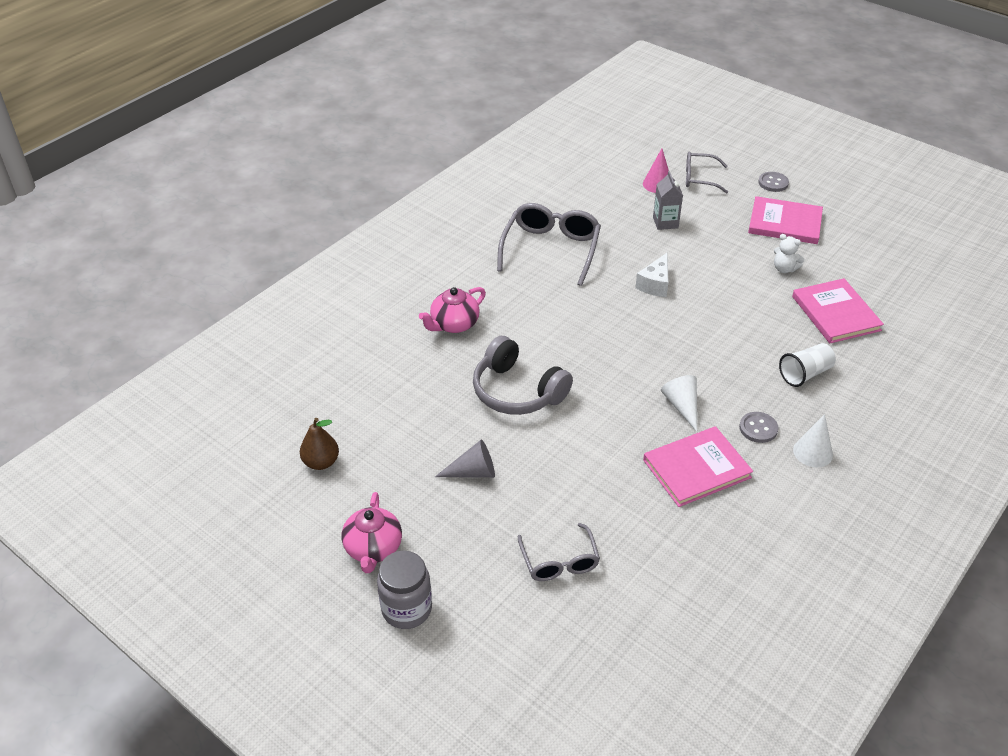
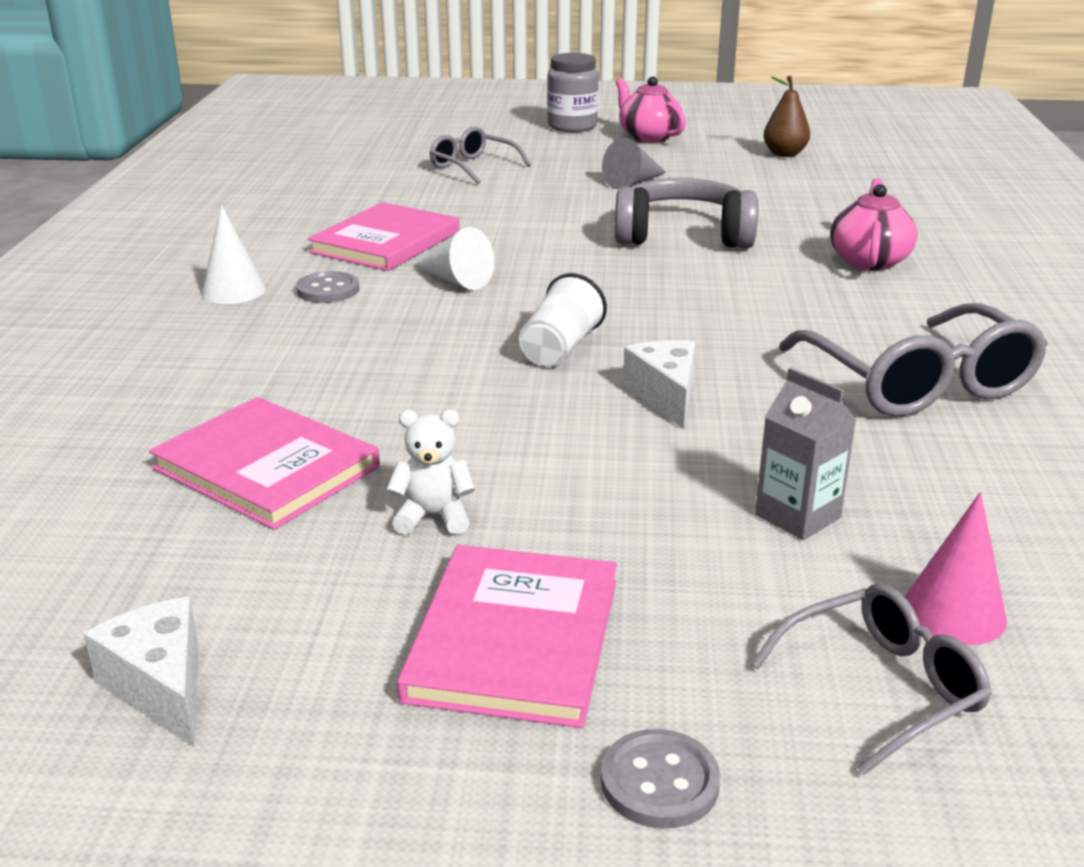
camera: 145 degrees right, 15 degrees down
(785, 223) = (514, 639): pink book -> pink book turned 60 degrees counterclockwise
(805, 374) = (286, 362): white cup -> white cup (560, 348)
(890, 248) = (161, 686): none -> white cheese

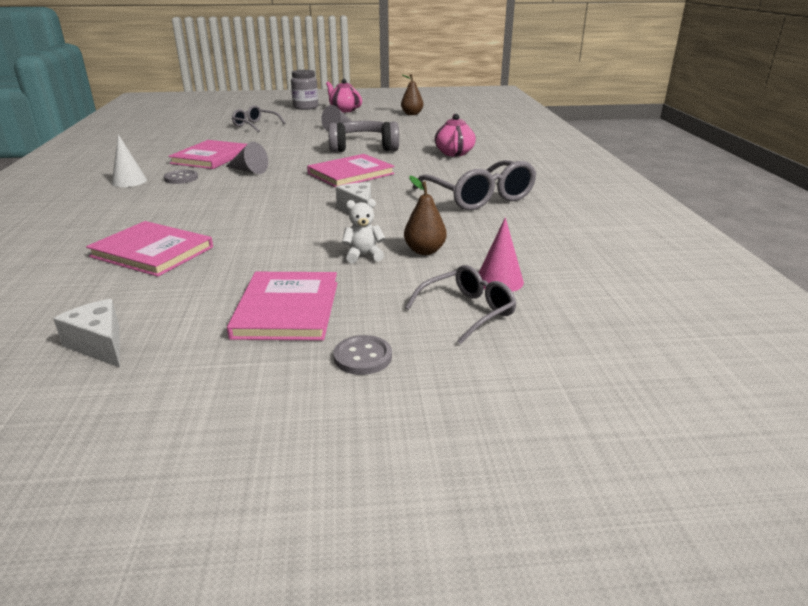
camera: 10 degrees left, 0 degrees up
(433, 516) = (242, 265): white teddy bear -> white teddy bear (363, 256)
(456, 280) = (249, 171): white cone -> grey cone
(560, 348) = (304, 194): white cup -> none
(654, 301) = (351, 174): none -> pink book
(797, 516) = (424, 251): grey carton -> brown pear

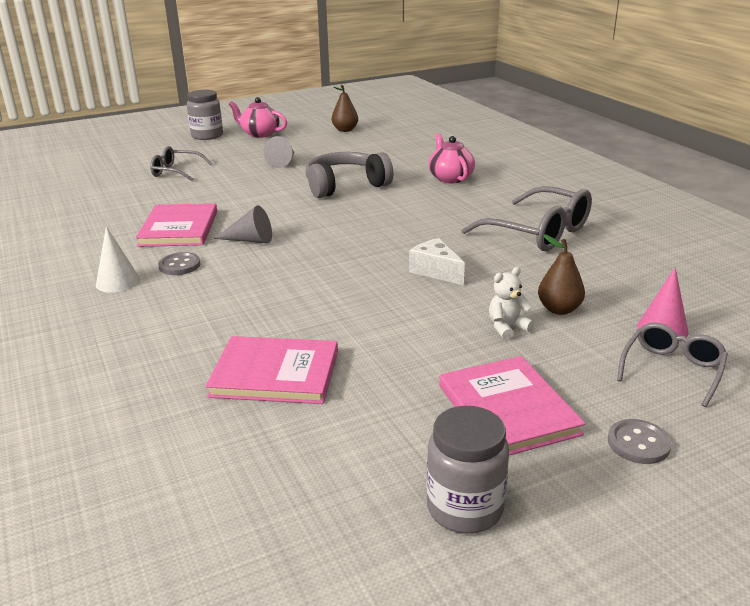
camera: 20 degrees left, 0 degrees up
(100, 345) = (368, 503): white cheese -> none
(162, 366) = (464, 508): none -> grey jar
(351, 174) = (373, 225): pink book -> none

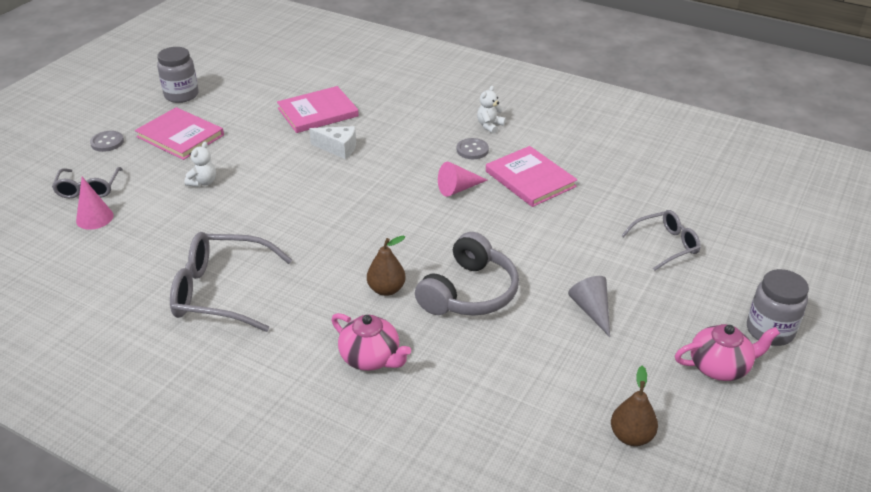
camera: 145 degrees right, 10 degrees up
(118, 282) = (489, 126): white cone -> white teddy bear
(250, 240) = (458, 189): grey cone -> pink cone
(436, 271) = (283, 211): white cheese -> white cheese (338, 148)
(559, 309) = (173, 209): brown pear -> brown pear (386, 289)

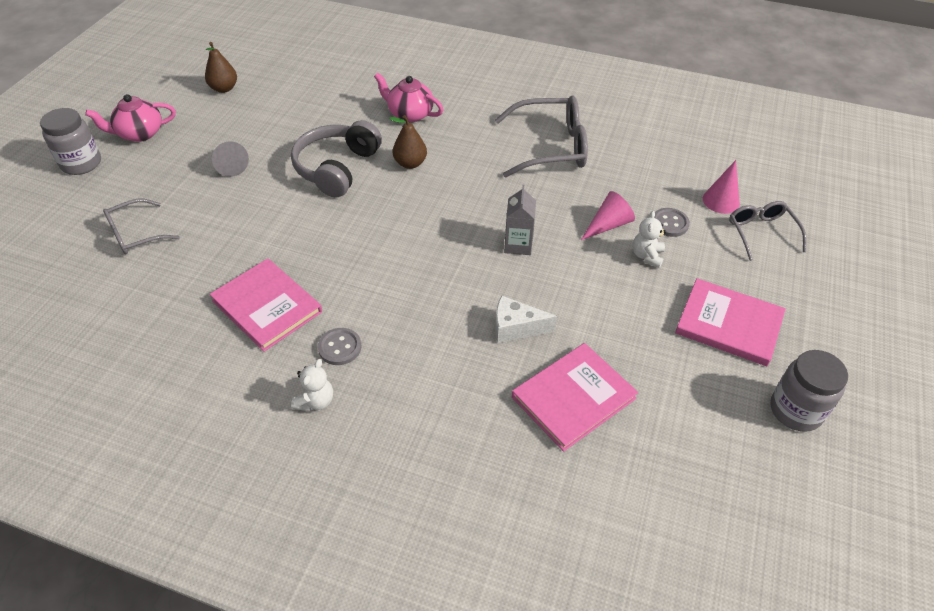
camera: 170 degrees right, 10 degrees up
(107, 142) = (808, 301): grey button -> grey button (669, 223)
(308, 201) = (518, 245): none -> grey carton
(458, 189) = (354, 281): pink cone -> pink cone (608, 225)

